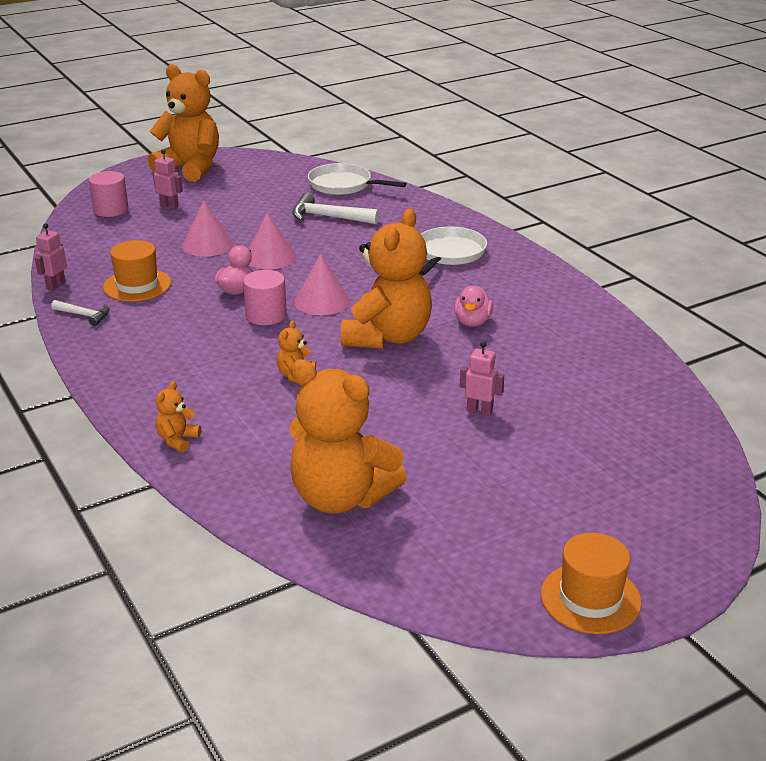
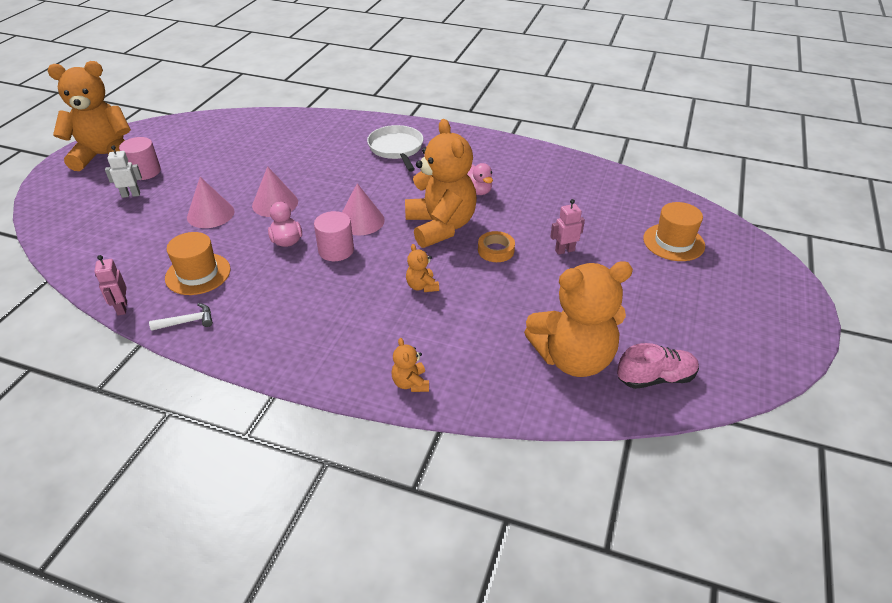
camera: 40 degrees left, 10 degrees up
(111, 210) = (80, 219): pink cylinder -> pink cylinder (145, 172)
(169, 206) = (131, 195): pink robot -> white robot
(328, 217) = (275, 154): white hammer -> none
(343, 185) = (253, 125): white pan -> none
(393, 554) = (655, 378): none -> pink shoe
(409, 379) = (496, 250): none -> orange tape
(590, 598) = (779, 337): orange hat -> orange hat (673, 242)

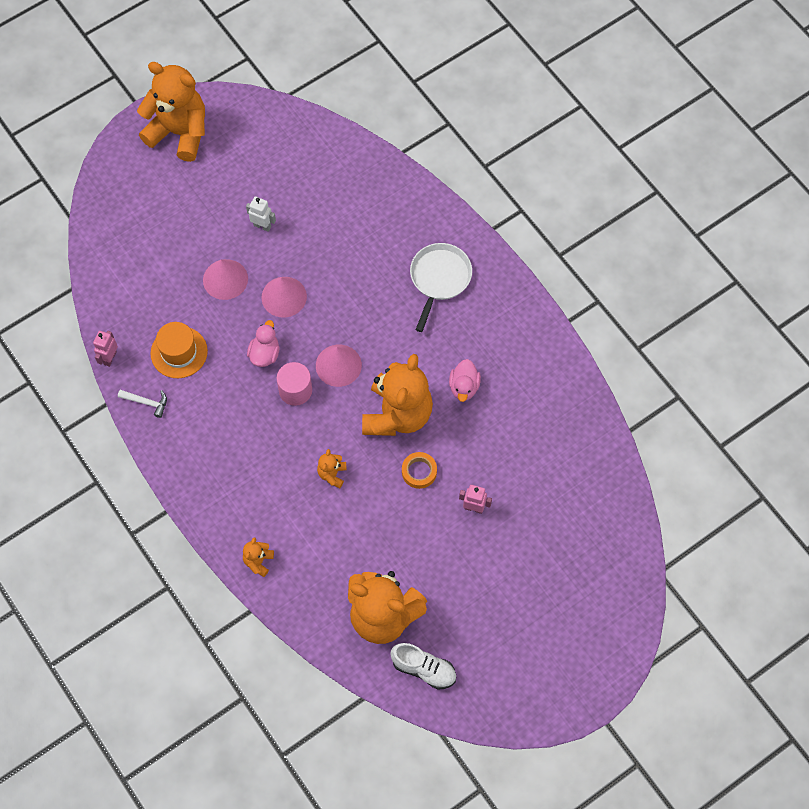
camera: 35 degrees right, 25 degrees up
(131, 195) = (176, 210): white robot -> white robot (262, 226)
(145, 172) = (201, 180): pink cylinder -> none
(655, 378) = (424, 669): pink shoe -> white shoe
(673, 242) = (572, 558): orange hat -> none

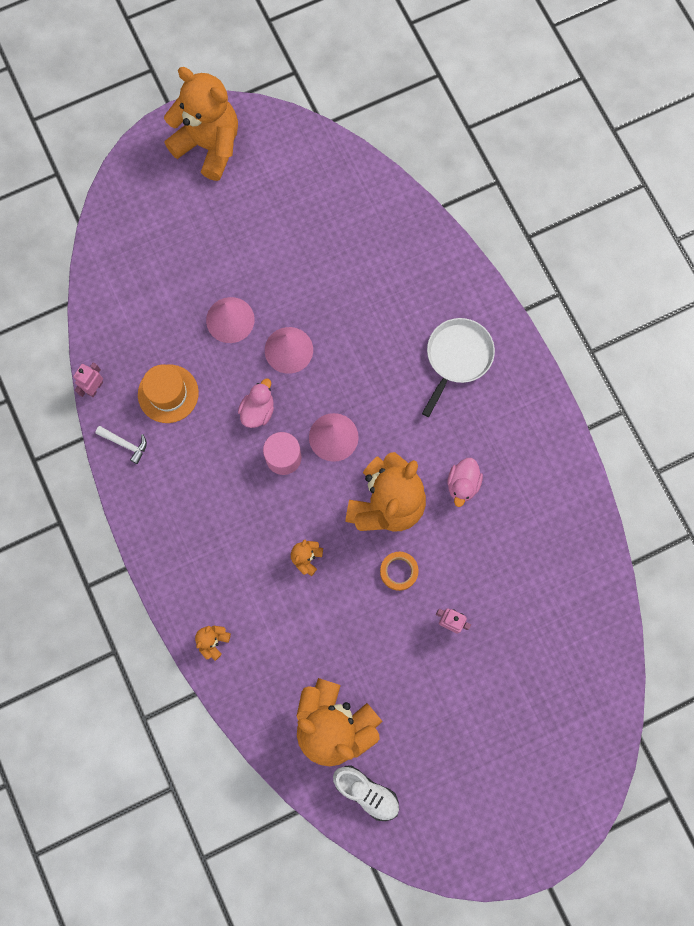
camera: 10 degrees right, 10 degrees up
(262, 226) = (279, 266): white robot -> none

